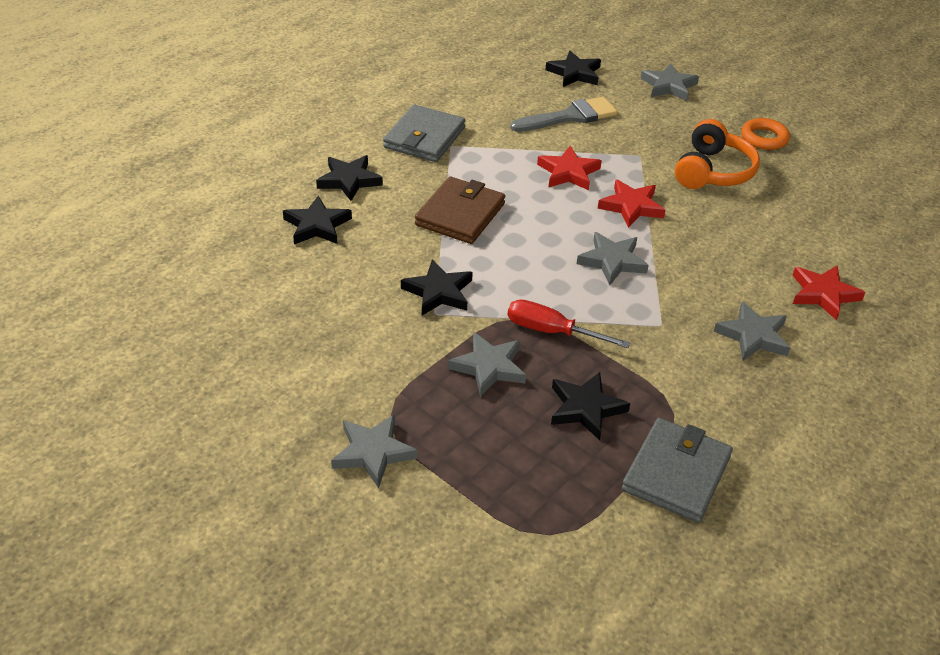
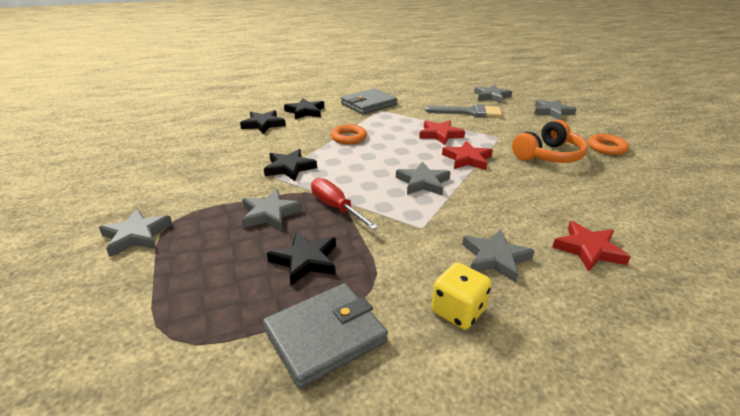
camera: 30 degrees right, 10 degrees down
(460, 214) = (348, 138): brown wallet -> orange ring
(574, 73) = (491, 96): black star -> grey star
(761, 404) = (458, 311): none -> yellow dice

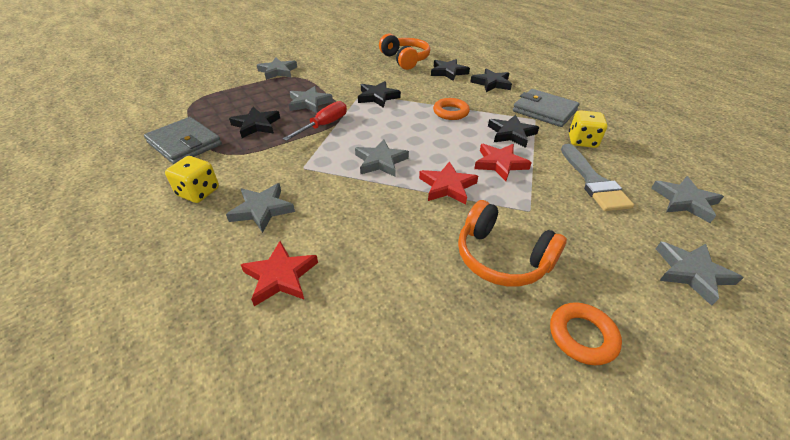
camera: 75 degrees right, 10 degrees up
(207, 140) = (405, 60): none -> orange headphones
(398, 122) = (511, 134): none -> black star
(418, 103) = (582, 141): none -> yellow dice

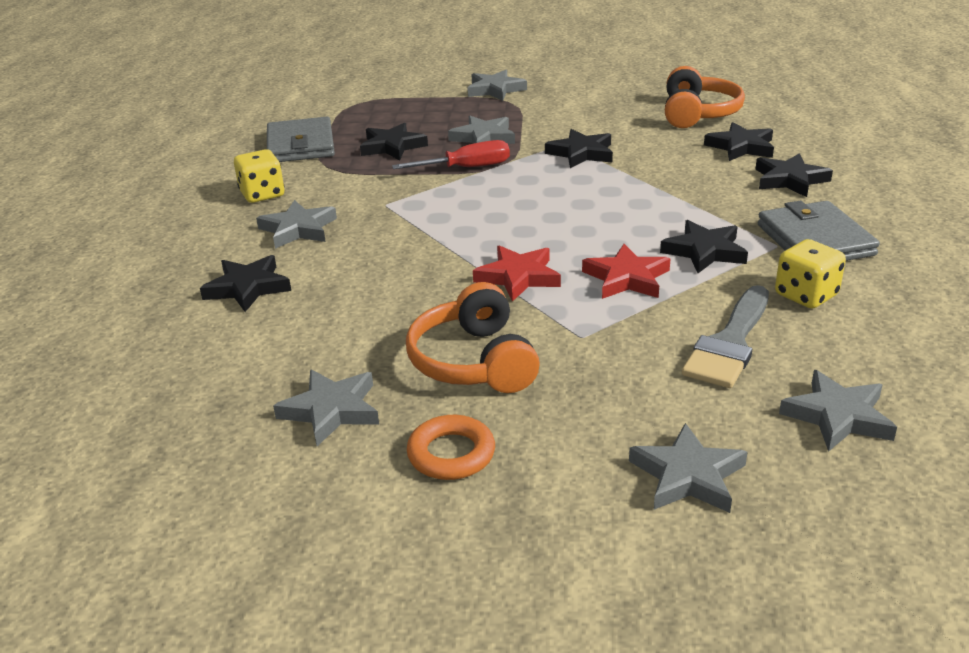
camera: 40 degrees right, 10 degrees down
(280, 276) = (247, 288): red star -> black star
(380, 161) = (477, 226): grey star -> grey star (331, 410)
(450, 112) = (657, 200): orange ring -> none

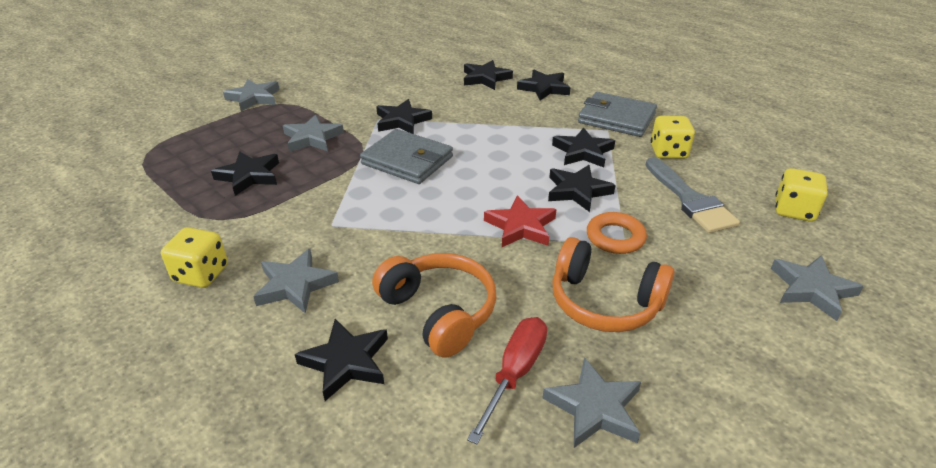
camera: 50 degrees left, 5 degrees up
(300, 145) = (157, 212): grey wallet -> grey wallet (407, 160)
(451, 454) = (709, 374): orange ring -> orange ring (615, 237)
(467, 168) = (342, 166): red screwdriver -> red screwdriver (515, 373)
(626, 278) = (577, 191): red star -> black star
(698, 114) = (424, 66): orange headphones -> orange headphones (439, 312)
(838, 416) = (794, 210): grey star -> yellow dice

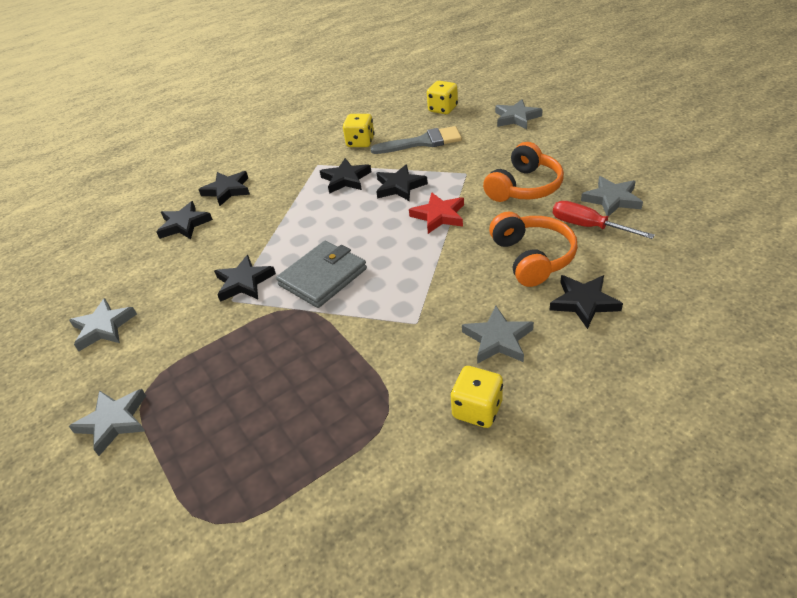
camera: 75 degrees left, 5 degrees up
(249, 176) = (311, 398): black star -> none
(312, 138) = (249, 351): grey star -> grey star (103, 327)
(439, 312) = (532, 258): orange headphones -> orange headphones turned 105 degrees clockwise
(615, 237) = (459, 176): orange ring -> none
(616, 118) = (301, 158): grey wallet -> none

